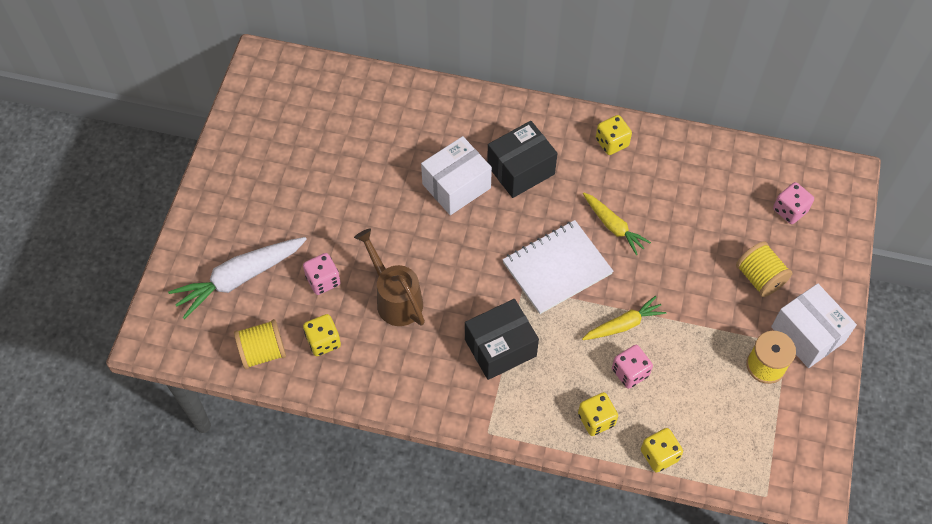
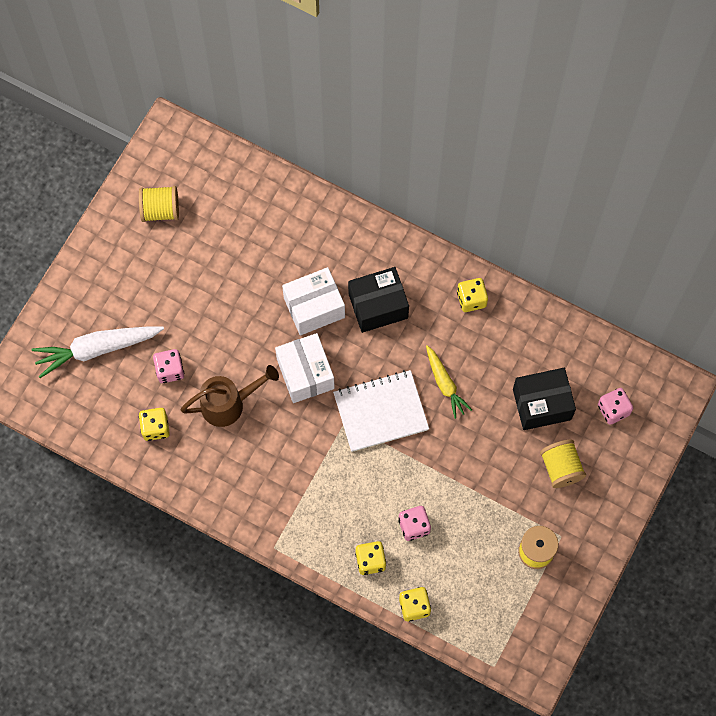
camera: 15 degrees right, 10 degrees up
(263, 352) = (101, 424): yellow spool -> yellow spool (160, 210)
(395, 299) = (229, 404): brown watering can -> brown watering can turned 90 degrees clockwise
(500, 348) = (307, 474): black box -> black box (542, 404)
(624, 324) = (423, 480): yellow carrot -> none
(807, 334) = (584, 532): white box -> white box (305, 374)

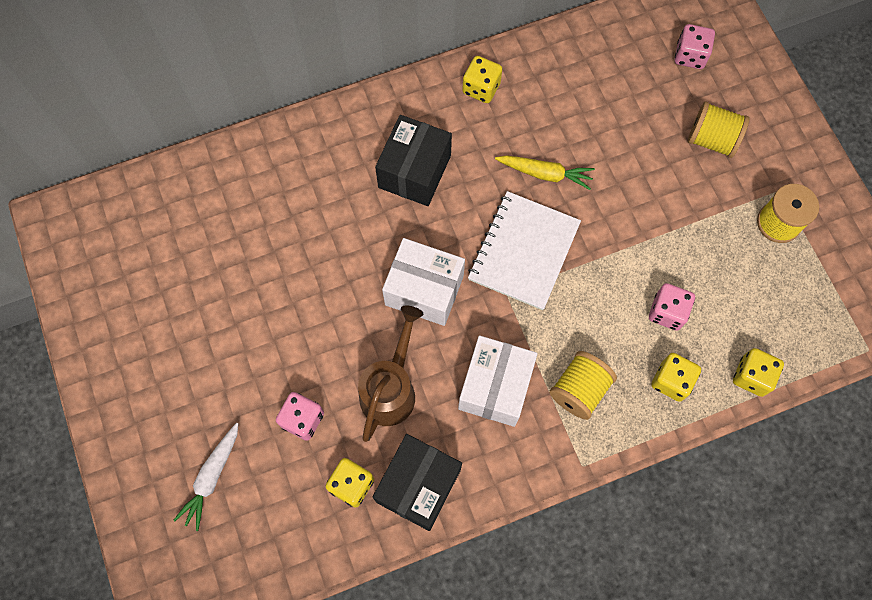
camera: 50 degrees left, 0 degrees up
(96, 349) = (211, 477): white carrot -> white carrot, size x0.61
(160, 210) = (126, 292): yellow spool -> yellow spool (579, 390)
(314, 307) = (363, 229): white box -> white box (495, 387)
(542, 404) = (635, 108): black box -> black box (418, 486)

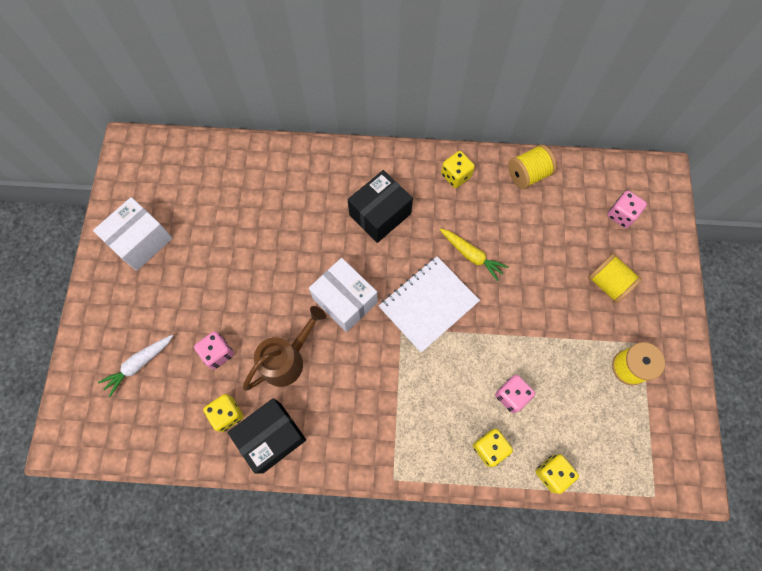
camera: 25 degrees right, 0 degrees up
(495, 387) = (360, 392): white box -> white box (141, 241)
(579, 390) = (418, 423): yellow spool -> yellow spool (528, 174)

